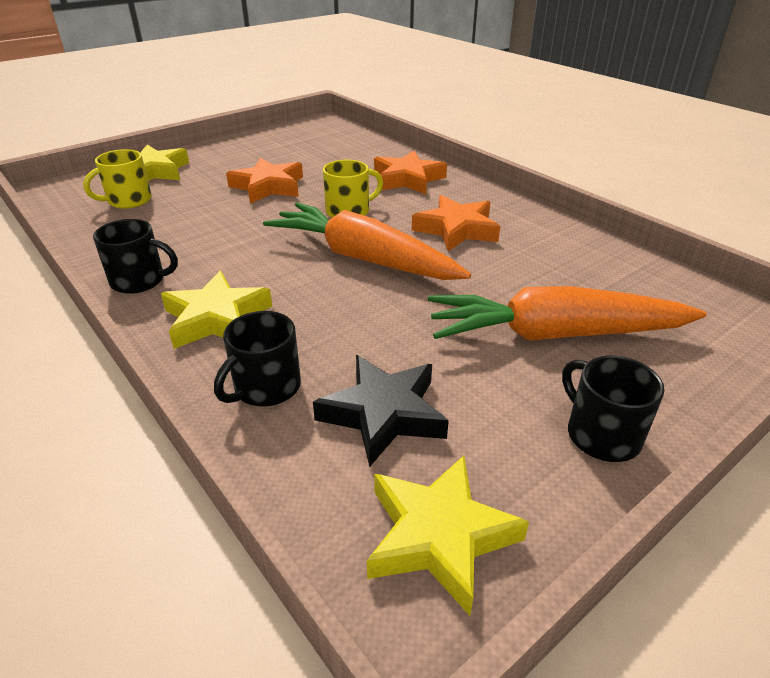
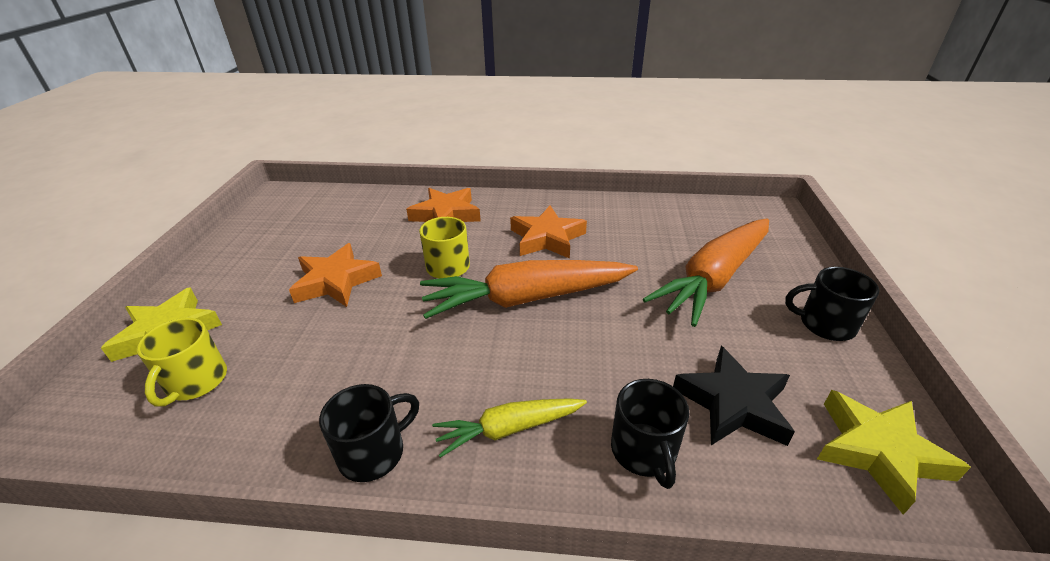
camera: 45 degrees left, 0 degrees up
(216, 318) = (509, 429): yellow star -> yellow carrot

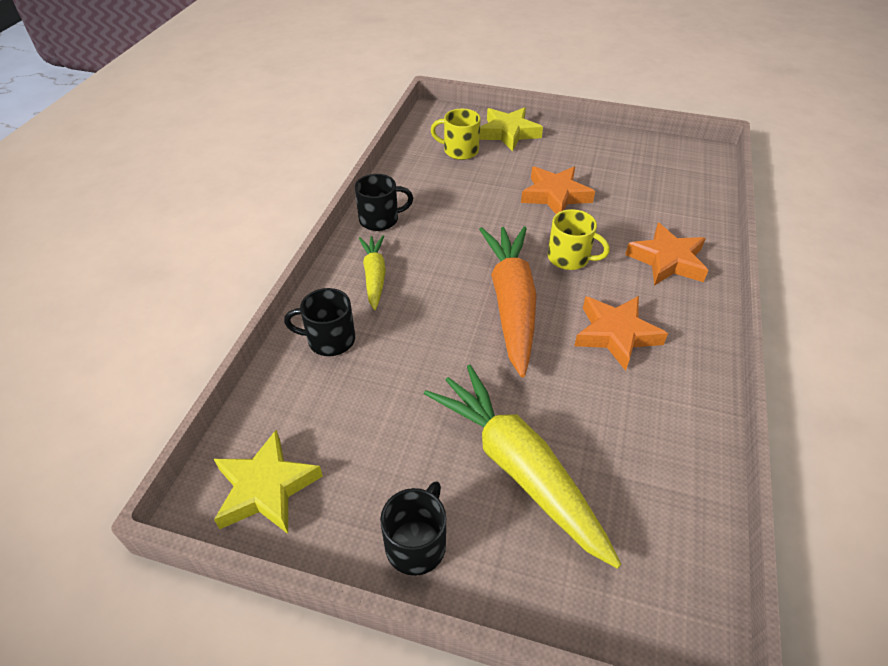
camera: 100 degrees right, 10 degrees up
(374, 452) = (380, 219): black mug -> black mug turned 75 degrees counterclockwise
(714, 278) = (518, 468): orange carrot -> yellow carrot
(733, 403) = (348, 409): black star -> none

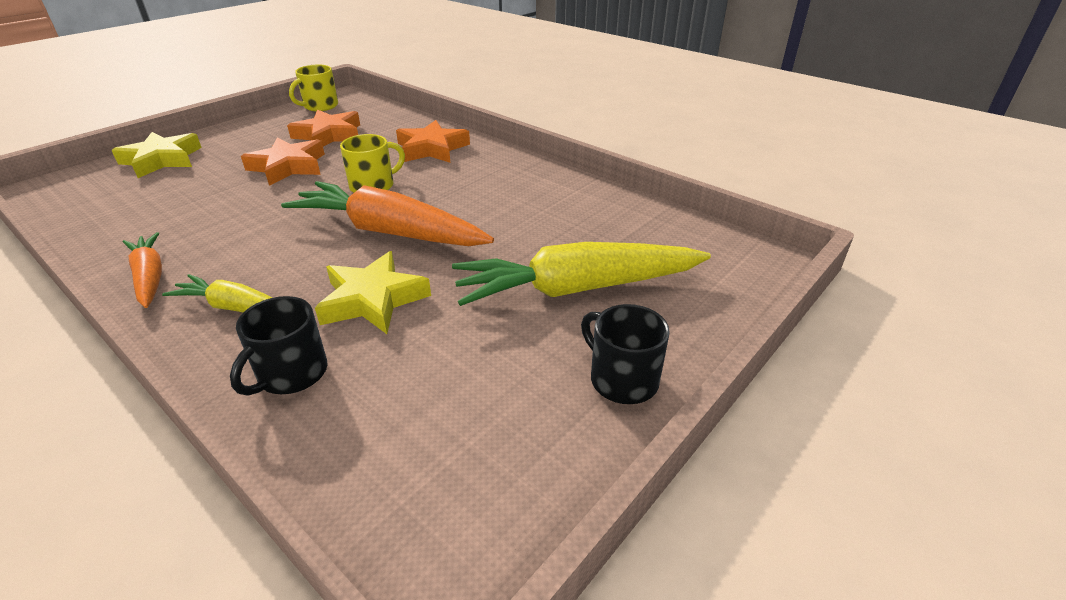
camera: 65 degrees left, 10 degrees down
(266, 488) = (471, 499): yellow star -> yellow star (373, 299)
(380, 219) = (149, 277): black mug -> orange carrot
(460, 150) = (134, 193): yellow mug -> yellow mug (320, 106)
(616, 334) = (481, 195): orange star -> orange star (329, 135)

